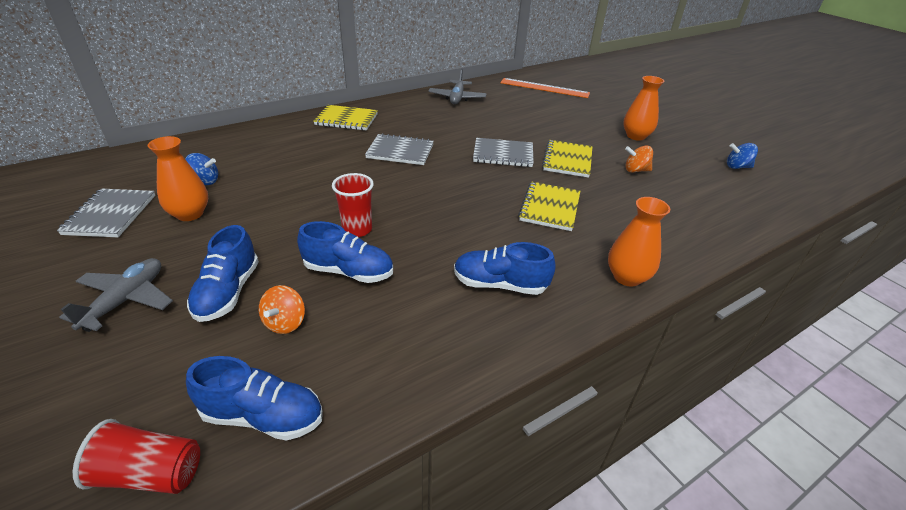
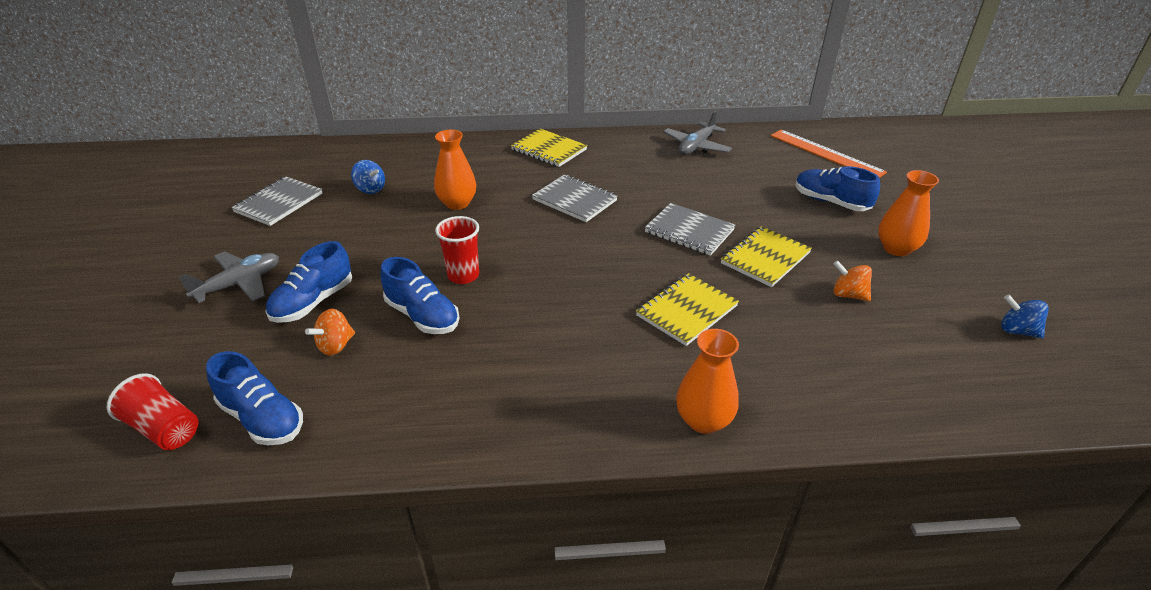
camera: 30 degrees right, 0 degrees up
(190, 214) = (336, 219): orange vase -> orange vase (457, 203)
(500, 284) = (553, 378): blue shoe -> blue shoe (830, 202)

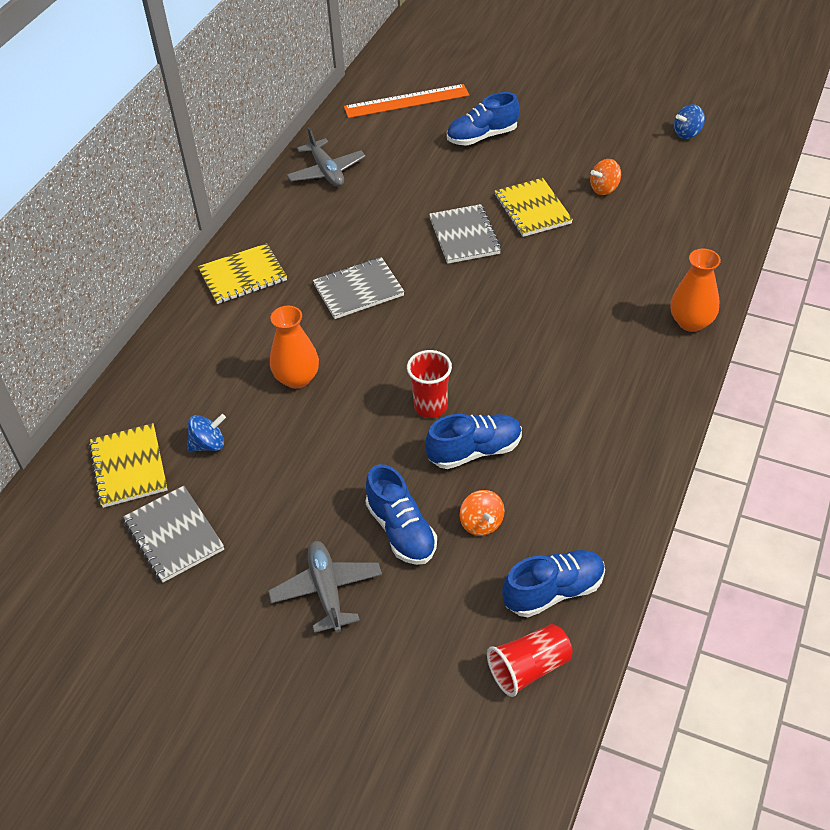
camera: 60 degrees left, 10 degrees up
(686, 311) = (570, 282): yellow notebook -> yellow notebook (129, 467)
(689, 231) = (464, 236): grey notebook -> grey notebook turned 75 degrees counterclockwise
(896, 248) = (567, 136): orange vase -> none

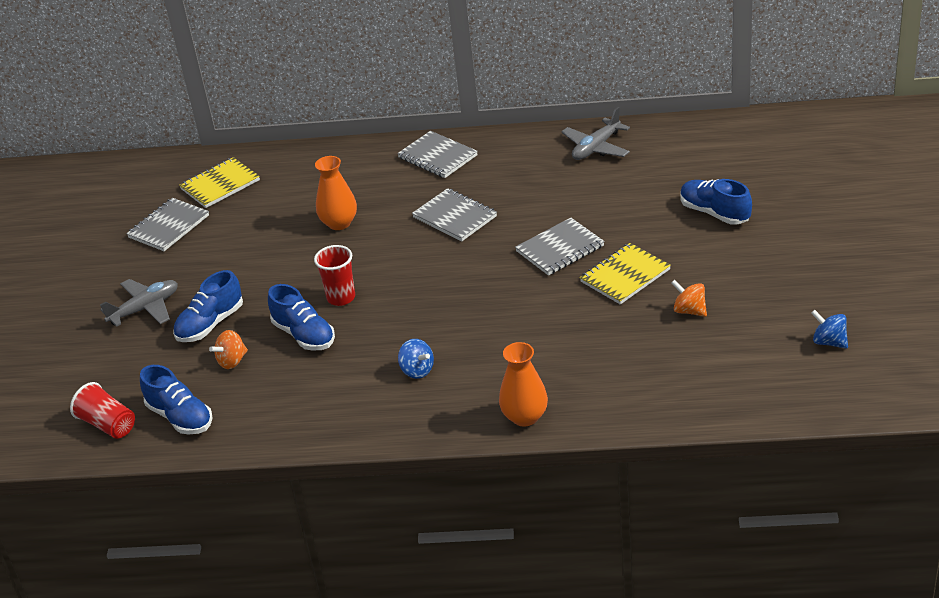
camera: 70 degrees right, 10 degrees down
(208, 444) = (255, 209): blue spinning top -> blue spinning top (417, 370)
(243, 276) = (437, 157): yellow notebook -> grey notebook
(406, 101) = (734, 153): orange ruler -> none

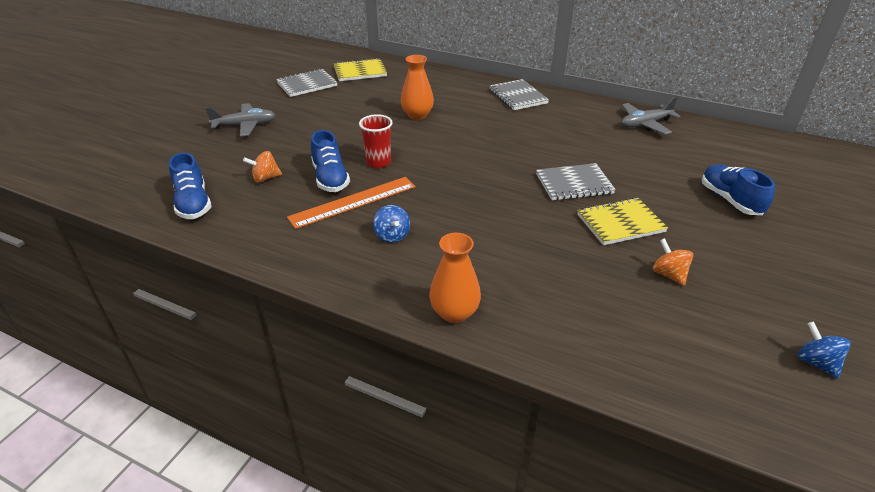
camera: 20 degrees right, 0 degrees up
(108, 424) = (144, 190): red cup -> none
(210, 324) = (275, 149): blue shoe -> none
(350, 351) = (353, 202): none -> orange ruler
(455, 217) = (504, 136): grey notebook -> none

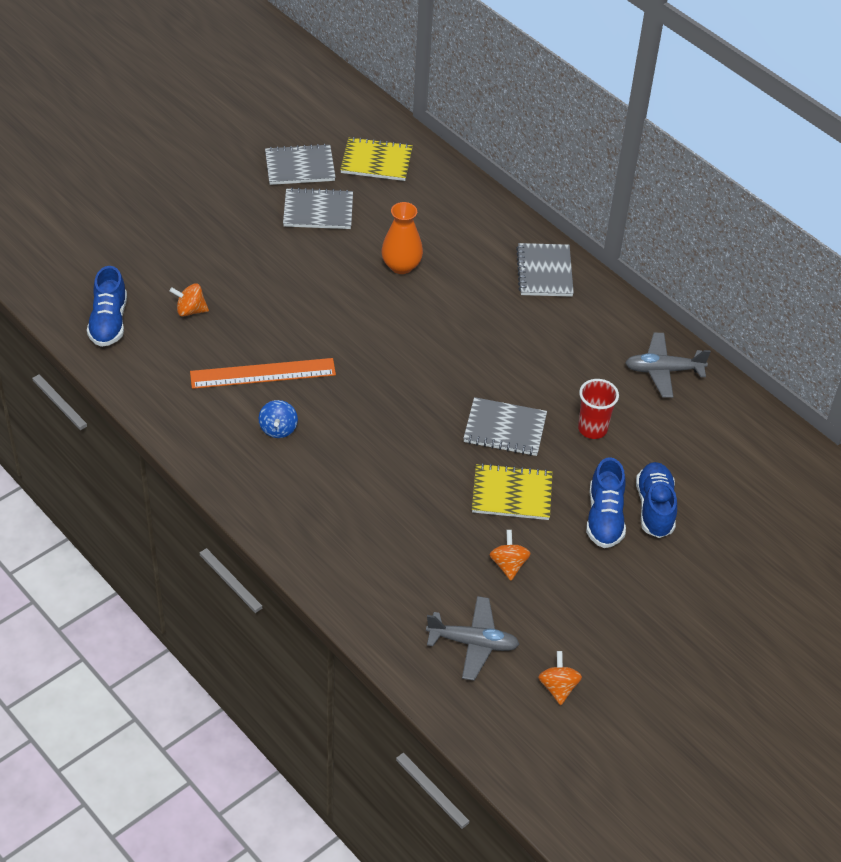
camera: 20 degrees right, 10 degrees up
(245, 125) = (199, 220): grey plane -> grey plane (473, 643)
(330, 178) = (255, 333): blue shoe -> blue shoe (604, 518)
(335, 102) = (318, 211): none -> grey notebook
(378, 162) = (316, 327): red cup -> red cup (592, 429)
(454, 313) = (286, 530): orange vase -> none
(816, 362) = (558, 687): blue spinning top -> orange spinning top

